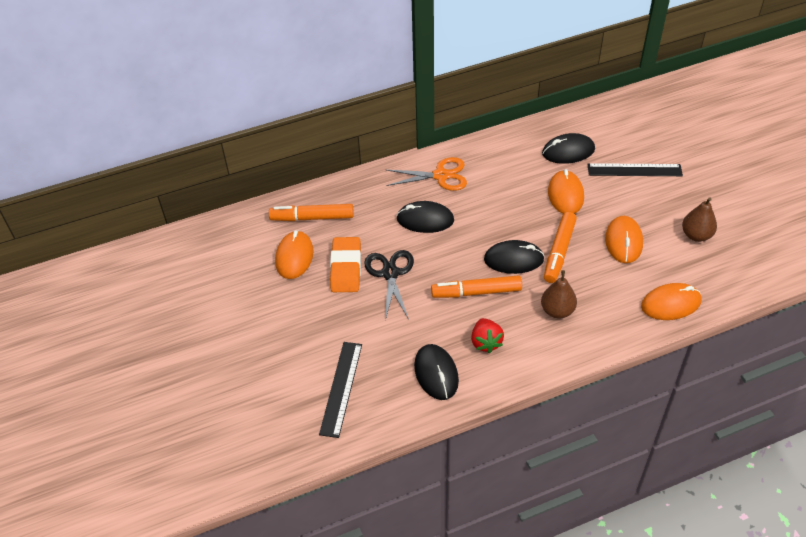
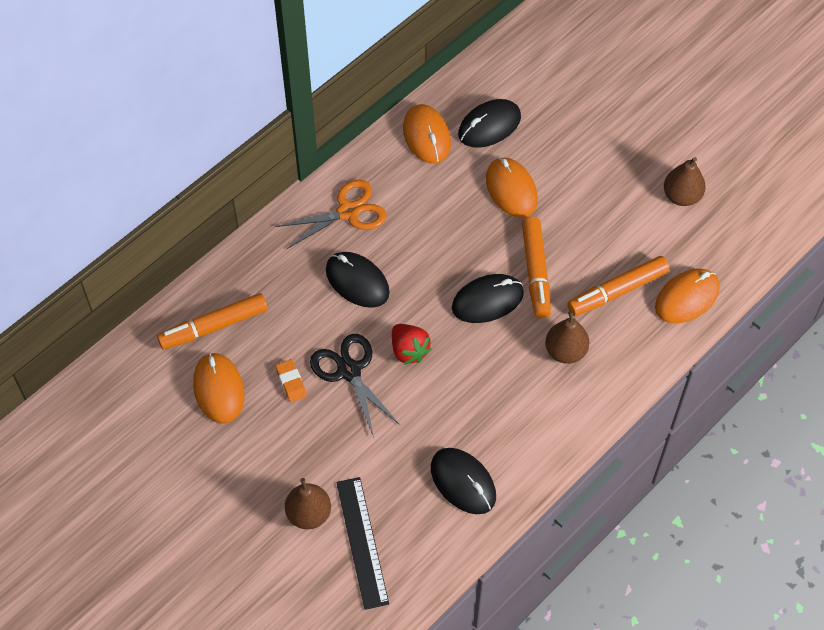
camera: 25 degrees left, 10 degrees up
(313, 356) = (309, 514): none -> brown pear
(346, 268) = (291, 382): orange eraser -> orange eraser, size x0.51
(425, 219) = (357, 281): black mouse -> black mouse turned 60 degrees clockwise
(476, 292) = (462, 360): orange marker -> orange marker (617, 291)
(486, 342) = (502, 422): red strawberry -> red strawberry (409, 350)
(623, 241) = (603, 232): orange mouse -> orange mouse (426, 136)
(634, 170) = (578, 128): black ruler -> none

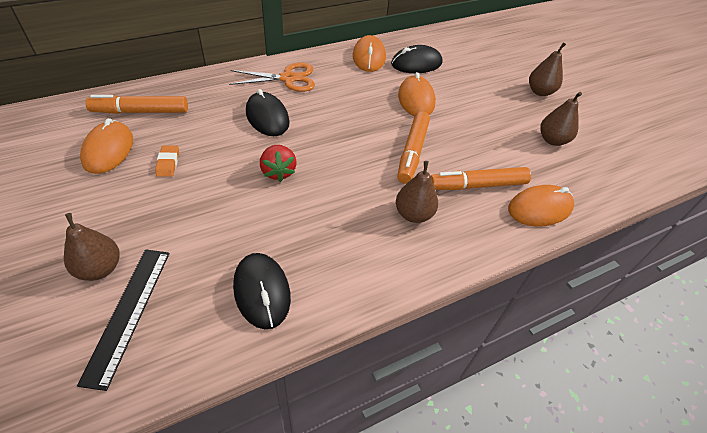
camera: 15 degrees right, 10 degrees down
(349, 371) = (220, 170): black scissors -> none
(487, 300) = (363, 159): black mouse -> none
(651, 120) = (540, 92): none -> brown pear

